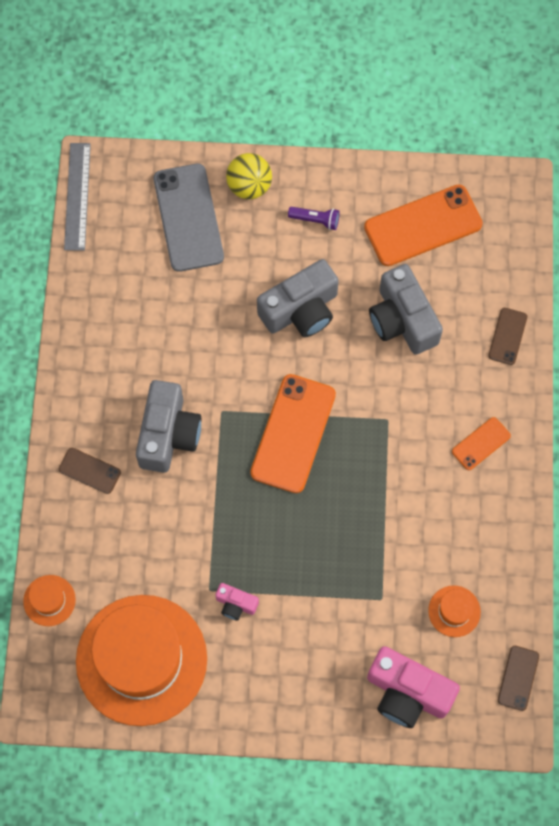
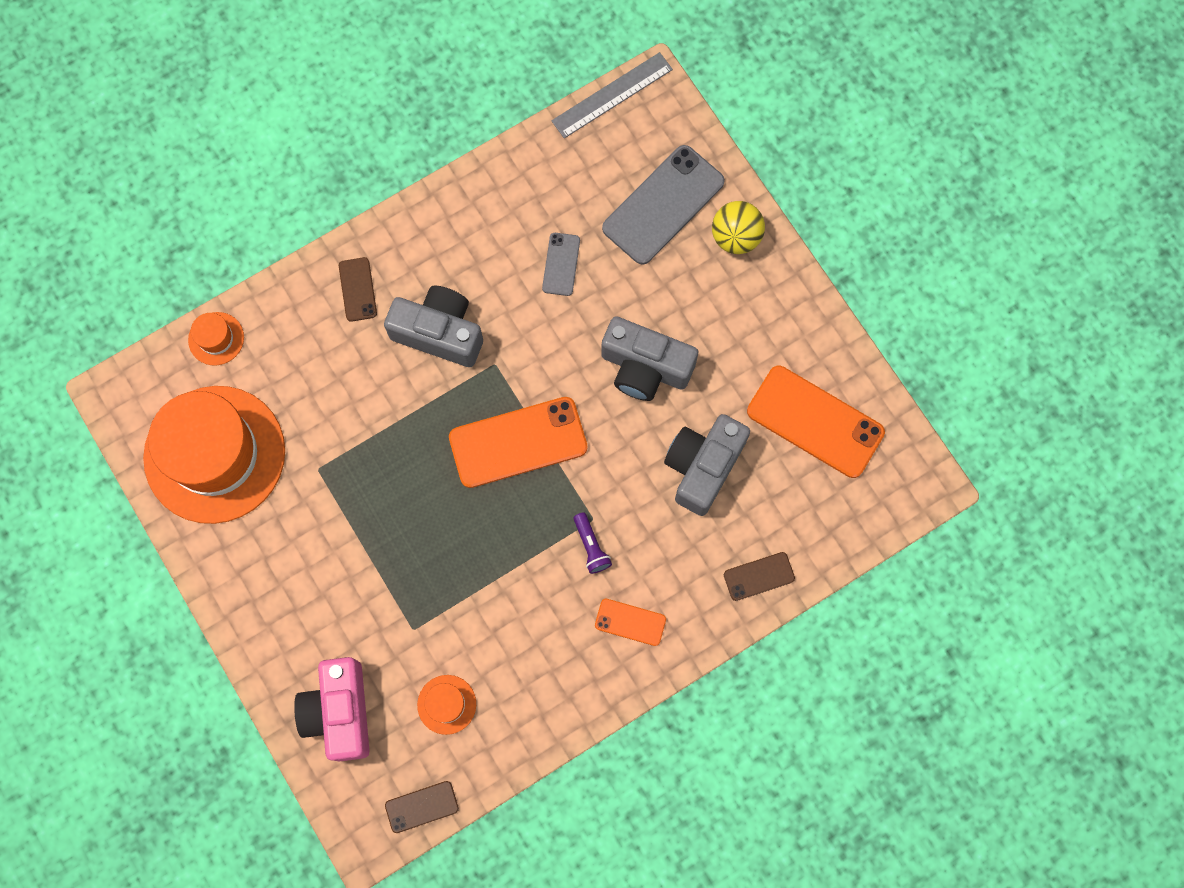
camera: 55 degrees right, 5 degrees up
(168, 434) = (439, 333): grey camera -> grey camera turned 135 degrees counterclockwise
(180, 315) = (561, 264): none -> grey phone
(236, 604) = (320, 501): pink camera -> none
(316, 220) = (746, 320): purple flashlight -> purple flashlight (591, 546)

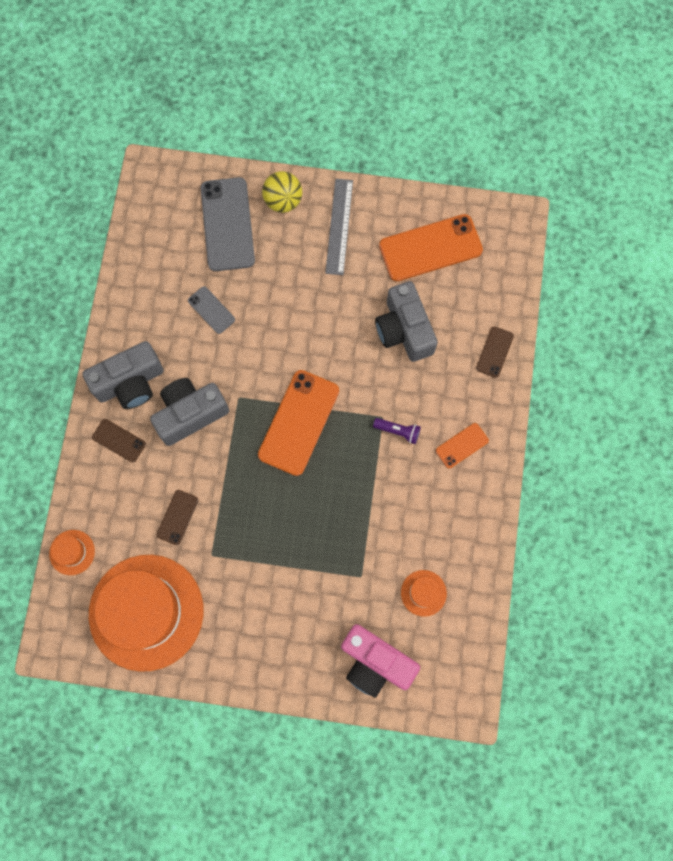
camera: 50 degrees left, 0 degrees up
(421, 806) = (473, 658): brown phone -> brown phone (177, 517)
(612, 95) = (134, 198): grey ruler -> grey ruler (339, 226)
(645, 367) = (316, 314): grey camera -> grey camera (130, 383)

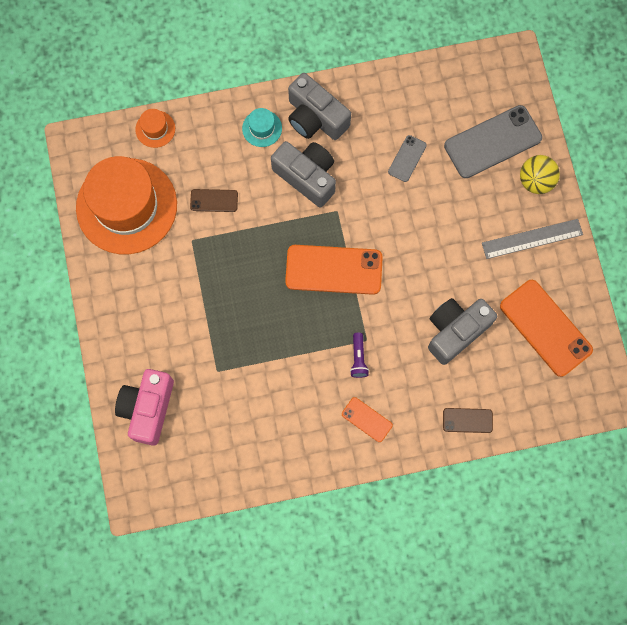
camera: 70 degrees right, 0 degrees up
(119, 440) = (262, 128): brown phone -> turquoise hat
(423, 593) = (221, 430): orange hat -> none

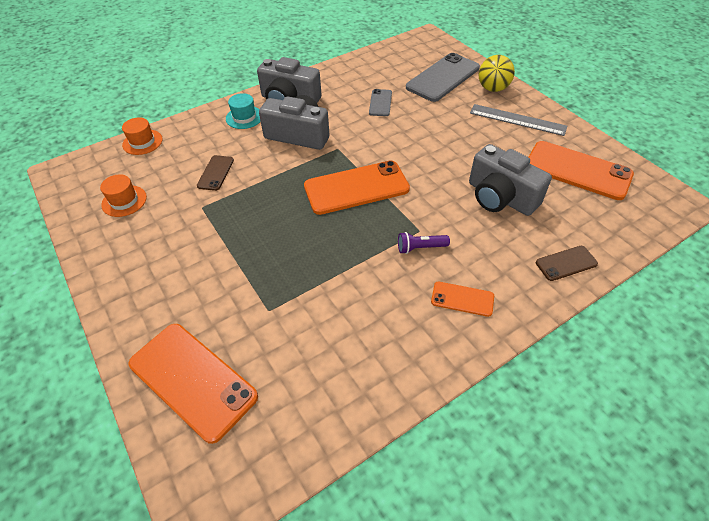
camera: 20 degrees left, 25 degrees down
(126, 206) = (124, 201): orange hat -> orange hat, size x0.40
(148, 408) = (192, 380): pink camera -> orange phone
(214, 200) = (215, 173): brown phone -> brown phone turned 60 degrees counterclockwise
(358, 358) = (420, 248): purple flashlight -> purple flashlight turned 105 degrees clockwise
(455, 331) = (500, 197): grey camera -> grey camera turned 75 degrees counterclockwise
(532, 239) = (517, 120): grey ruler -> grey ruler turned 60 degrees clockwise

